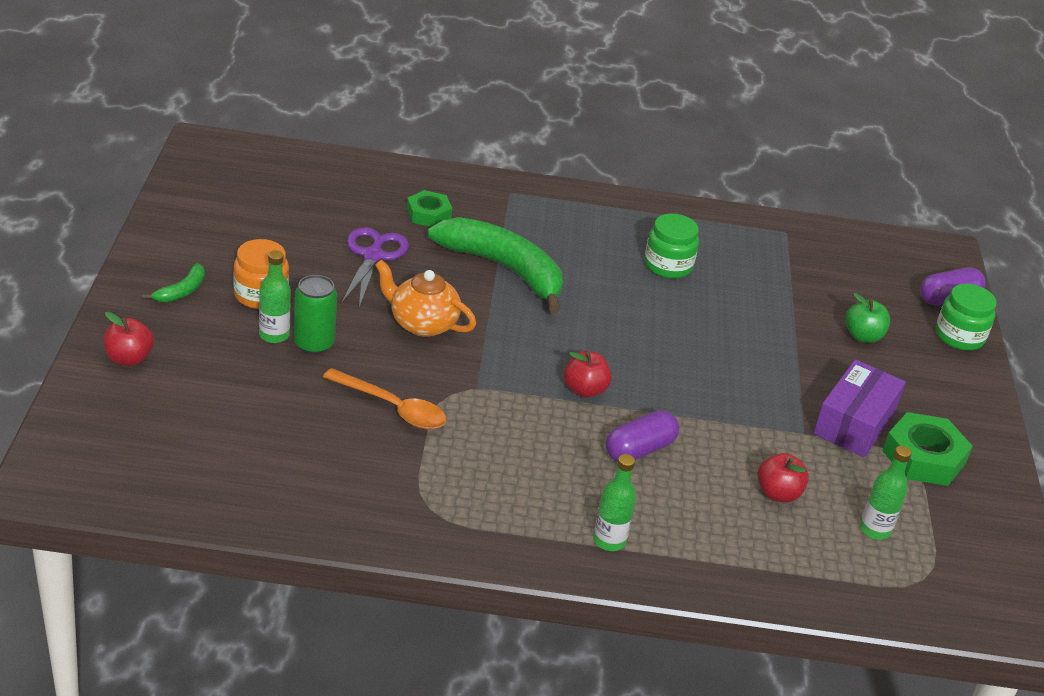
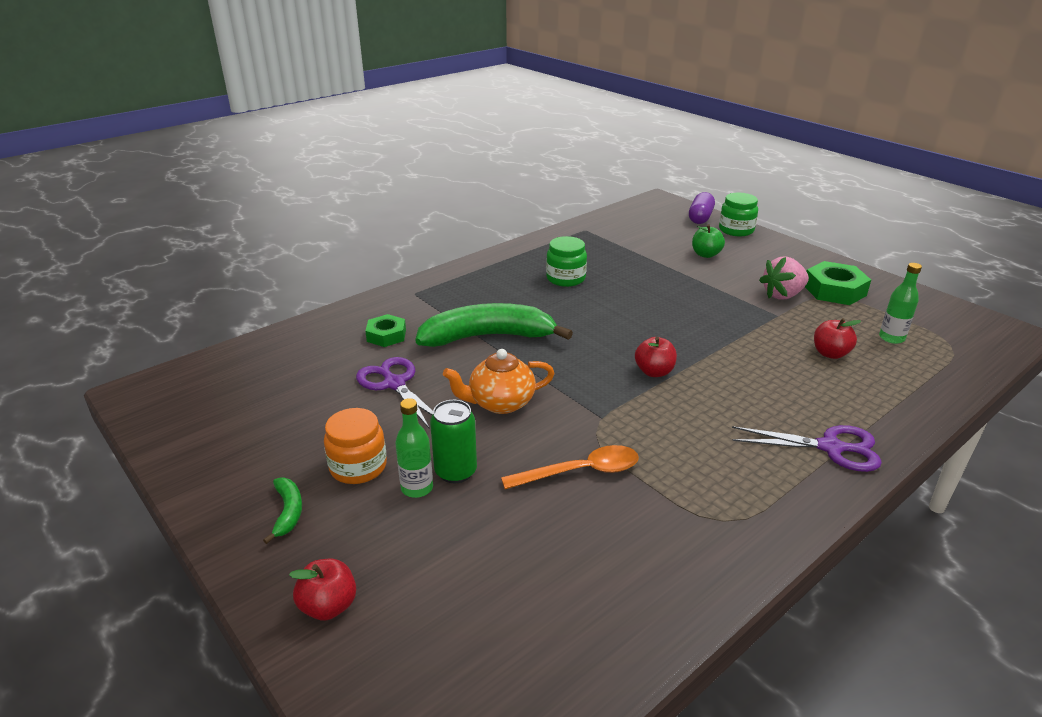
camera: 40 degrees left, 5 degrees down
(609, 541) = (830, 447): green bottle -> purple scissors
(639, 450) = (740, 383): purple capsule -> none
(854, 423) = (783, 295): purple box -> pink strawberry

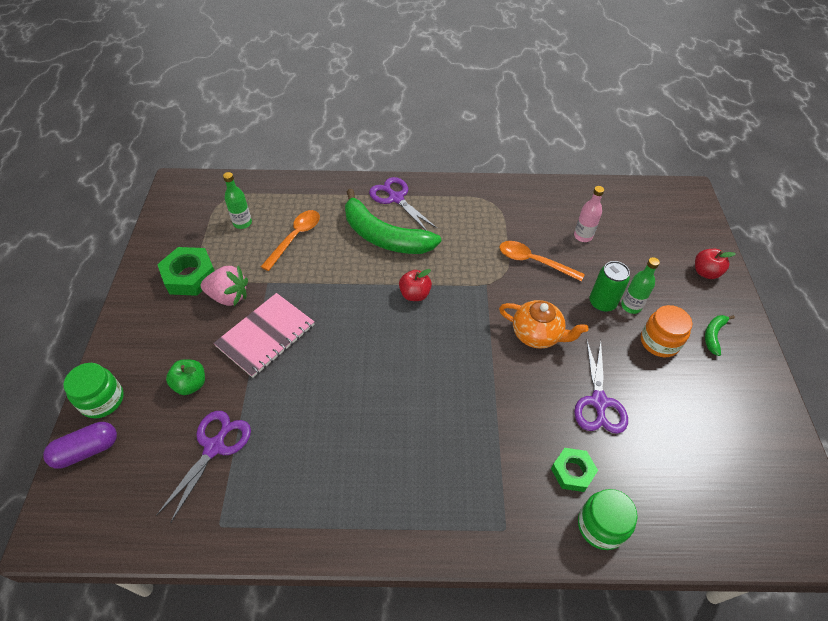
camera: 140 degrees left, 20 degrees up
(488, 337) = (490, 408): green banana -> green banana (384, 236)
(555, 549) = (583, 236): none -> pink bottle
(565, 278) = (347, 443): green jar -> green jar (601, 526)
(640, 245) = (214, 447): none -> purple scissors
(712, 292) = (266, 335): none -> pink notebook
(830, 353) = (295, 237): red apple -> orange spoon

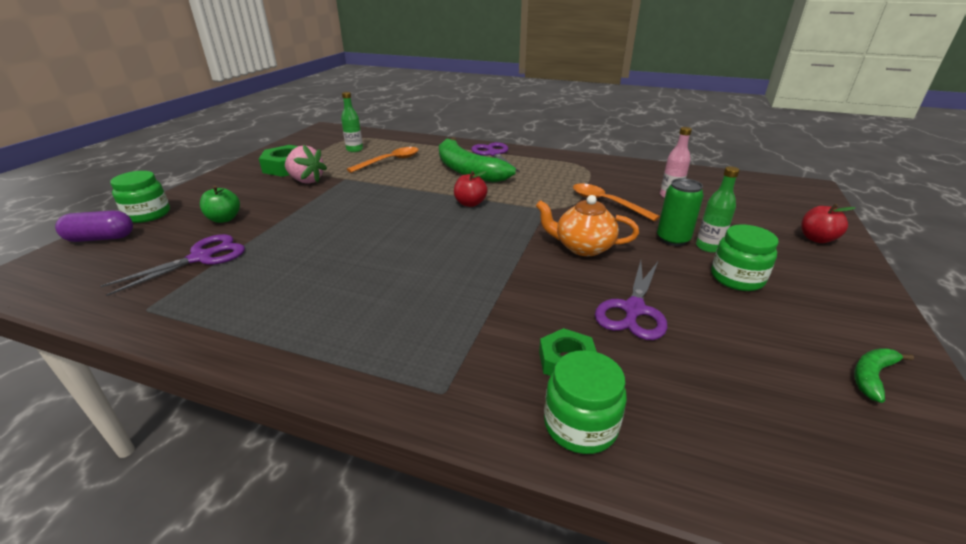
camera: 20 degrees right, 20 degrees down
(266, 335) = (314, 204): pink notebook -> none
(537, 334) = (583, 247): orange teapot -> orange teapot turned 150 degrees clockwise
(659, 342) = (737, 278): orange jar -> green jar
(713, 335) = (816, 286): green banana -> green banana (872, 376)

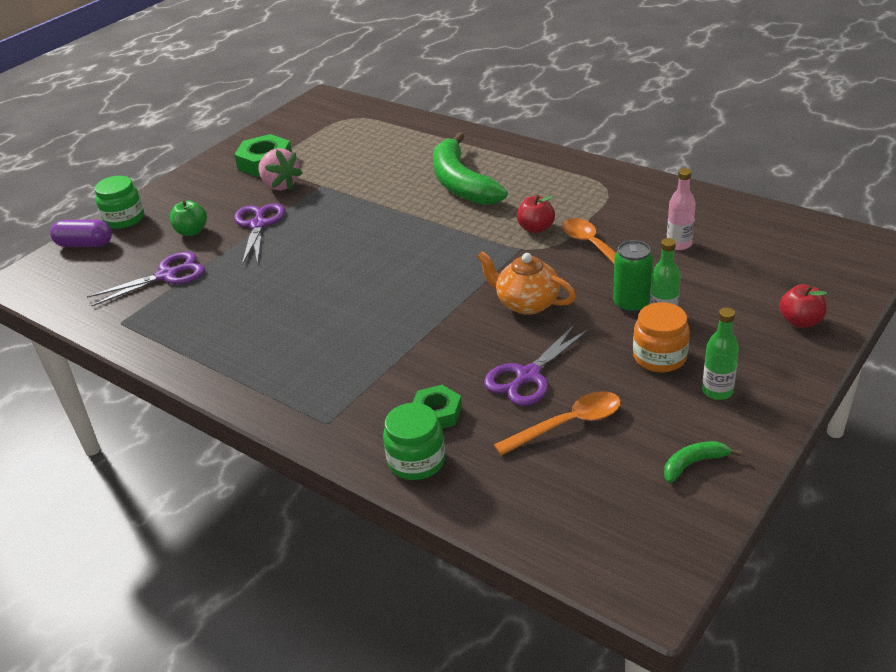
camera: 20 degrees right, 5 degrees up
(354, 149) = (346, 139): green bottle -> green bottle (717, 391)
(390, 161) = (379, 161): orange spoon -> orange spoon (568, 424)
(470, 203) = (440, 234): red apple -> red apple (536, 228)
(493, 154) = (507, 158): purple scissors -> purple scissors (258, 225)
(737, 278) = (659, 357): green jar -> orange jar

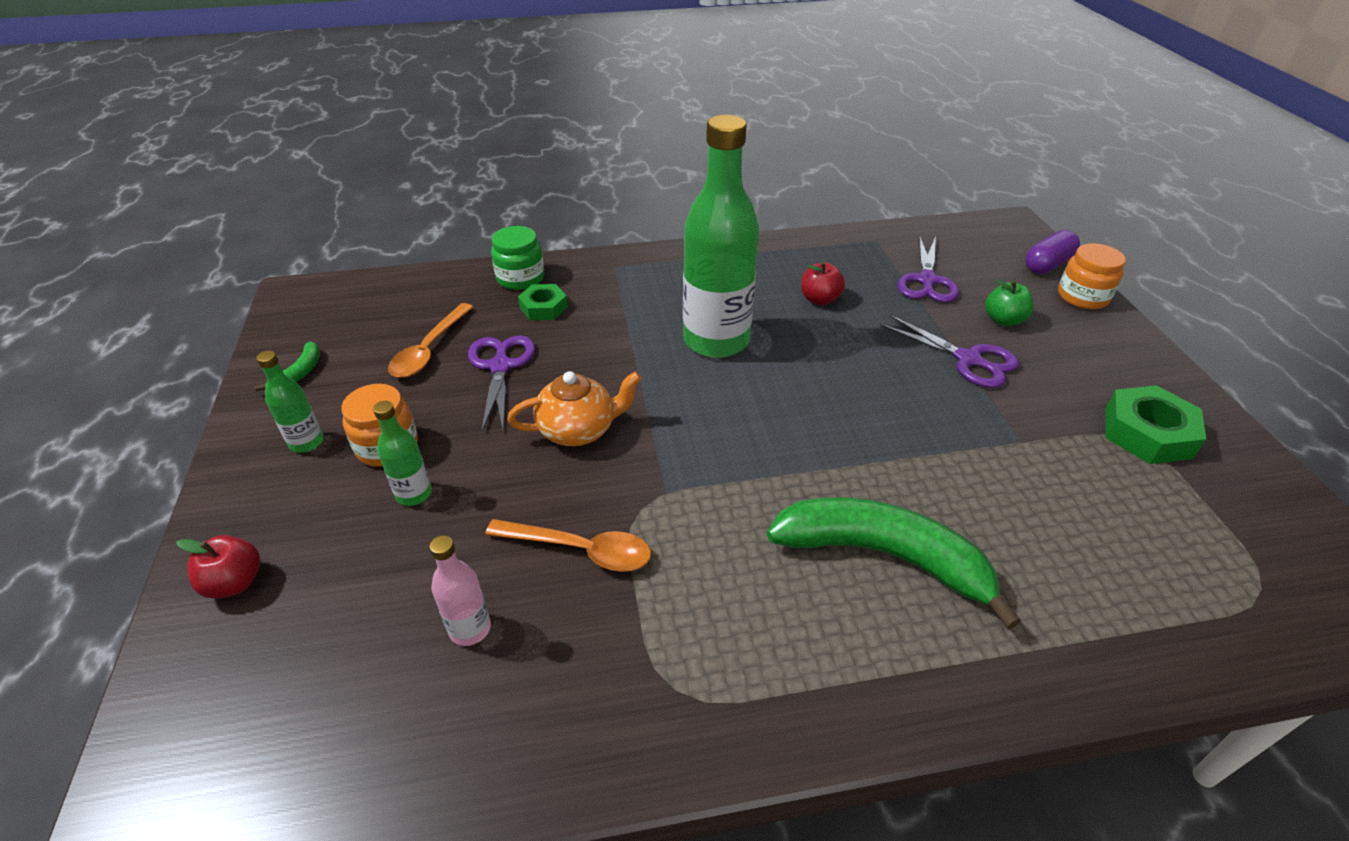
camera: 130 degrees right, 5 degrees up
(124, 219) = (1082, 297): green jar -> orange jar
(280, 185) = (1058, 414): pink strawberry -> none
(363, 312) = (716, 340): none -> green bottle
(536, 228) = (686, 537): red apple -> red apple (819, 299)
(631, 304) = (463, 492): green can -> none

